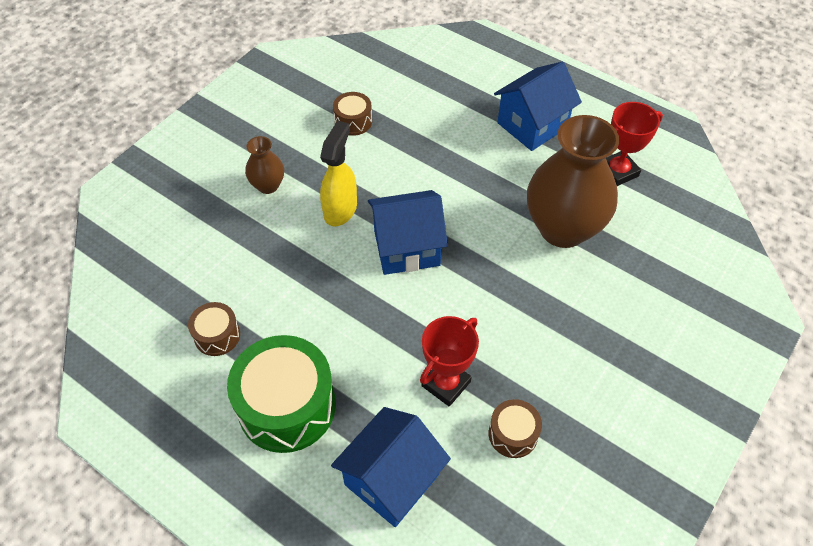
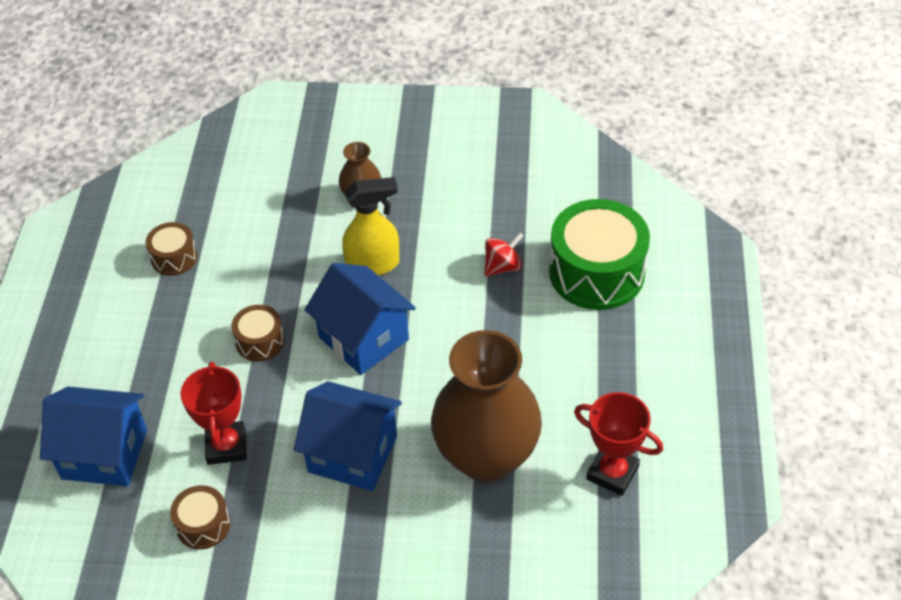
camera: 60 degrees right, 5 degrees down
(287, 406) = (134, 343): green drum -> green drum (596, 272)
(353, 121) = (495, 214): brown drum -> brown drum (260, 341)
(405, 140) = (503, 267): none -> red spinning top
(446, 384) = (226, 446): red trophy -> red trophy turned 75 degrees clockwise
(532, 125) = (618, 362): blue house -> blue house (352, 454)

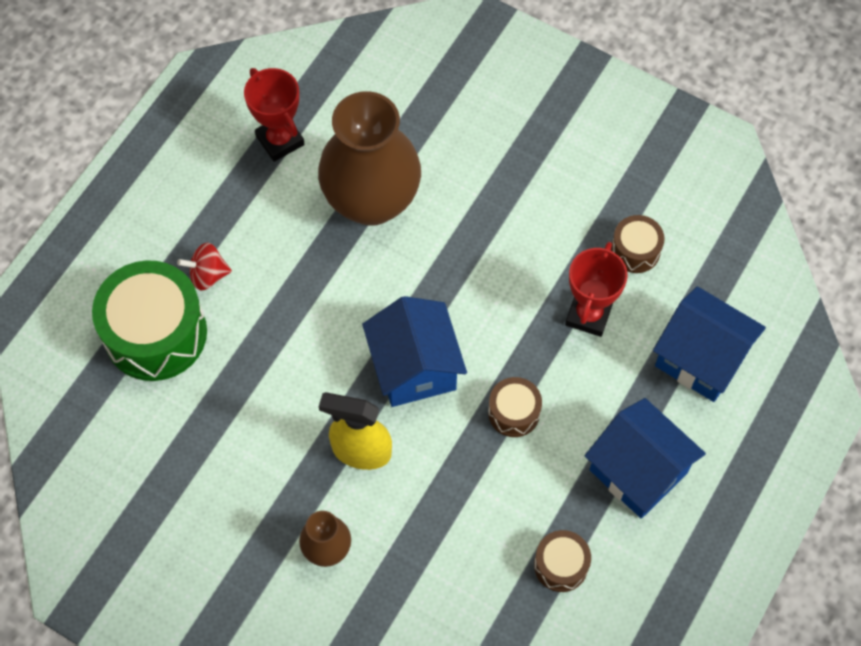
camera: 155 degrees left, 15 degrees up
(352, 454) = (482, 256): blue house -> blue house (638, 471)
(503, 267) = (238, 384): red spinning top -> red spinning top (208, 275)

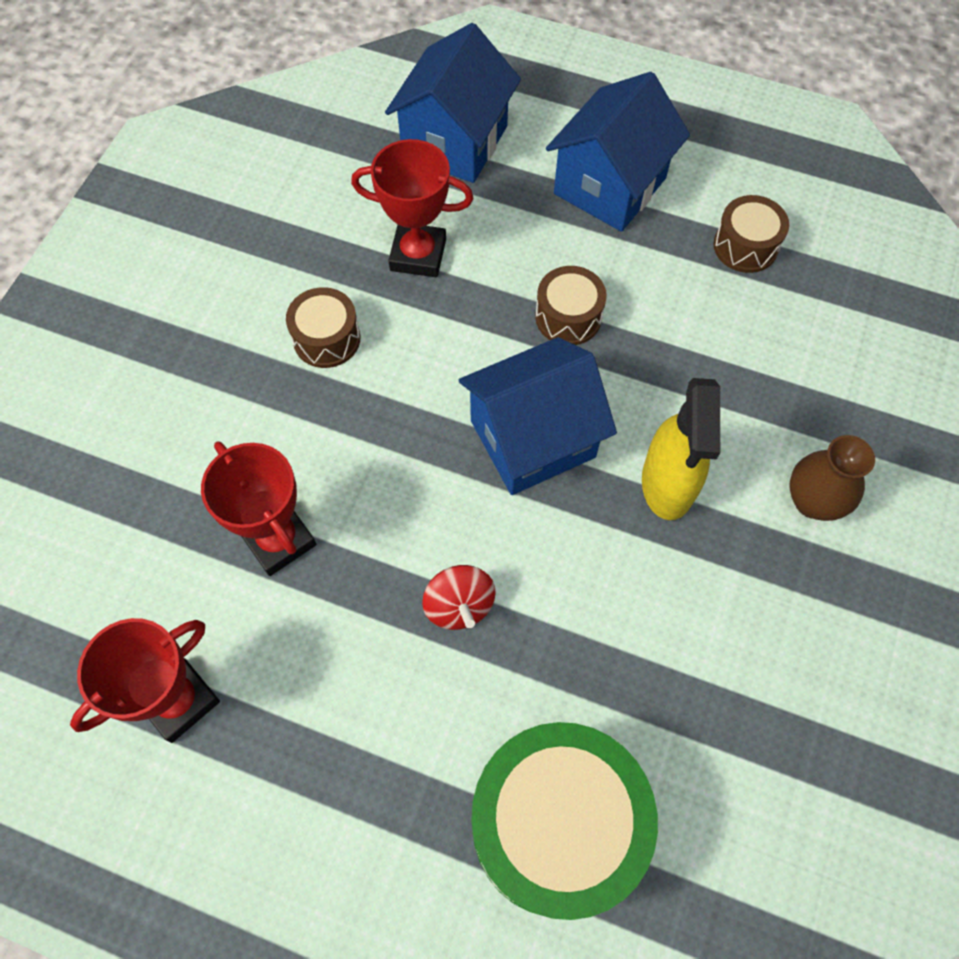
camera: 100 degrees left, 0 degrees up
(208, 275) = (439, 762): red spinning top -> red spinning top (459, 605)
(371, 201) = (278, 540): brown vase -> red trophy
(635, 250) = (320, 216): brown drum -> brown drum (326, 338)

